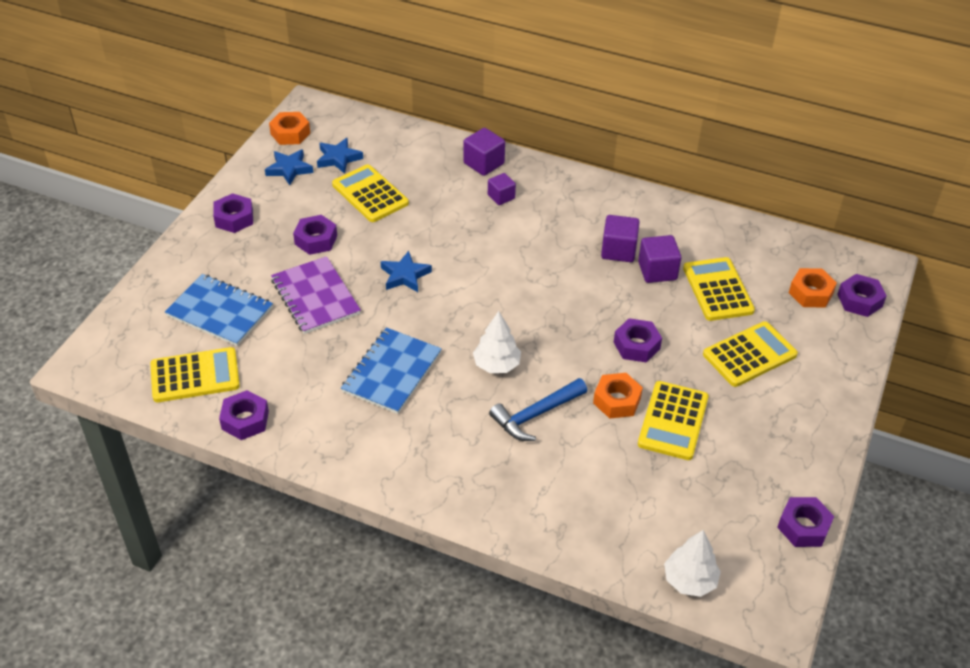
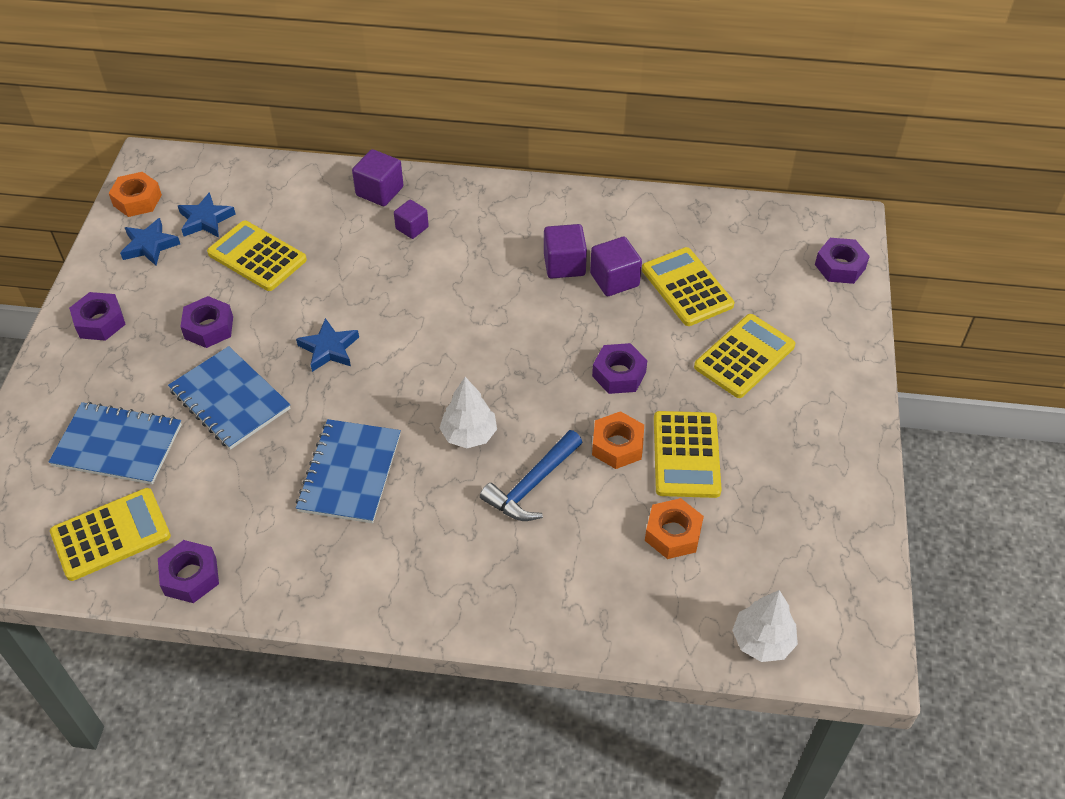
camera: 15 degrees left, 5 degrees up
(315, 297) = (230, 399): purple notebook -> blue notebook
(803, 527) = (863, 545): purple nut -> none
(810, 293) = (786, 269): orange nut -> orange nut (673, 534)

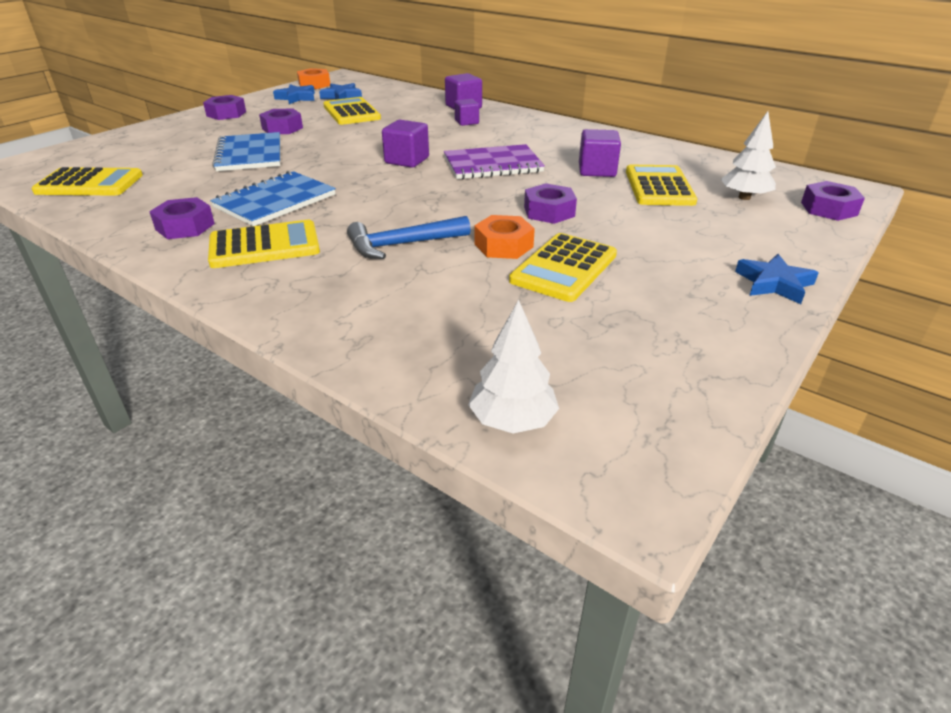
camera: 30 degrees right, 15 degrees down
(117, 445) = (157, 154): blue notebook -> none
(190, 576) = (100, 213): purple nut -> purple nut (185, 226)
(329, 349) = (343, 151): blue star -> blue star (774, 283)
(469, 434) = (386, 208): white tree -> white tree (744, 197)
(508, 310) = (492, 165): none -> purple notebook
(564, 264) = (562, 156): purple cube -> purple cube (407, 160)
(673, 534) = (497, 310): orange nut -> none
(744, 356) = (681, 231): yellow calculator -> yellow calculator (264, 245)

